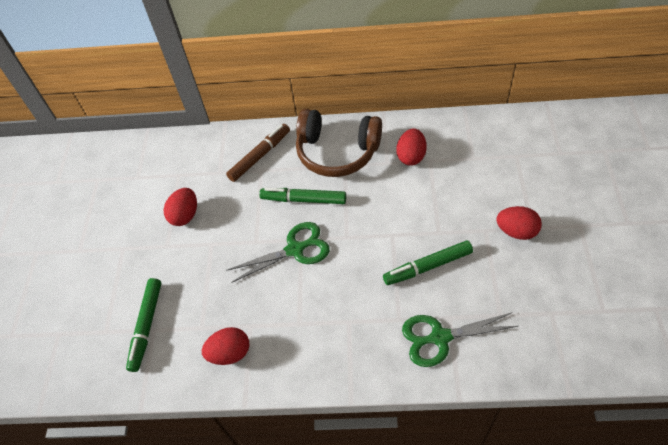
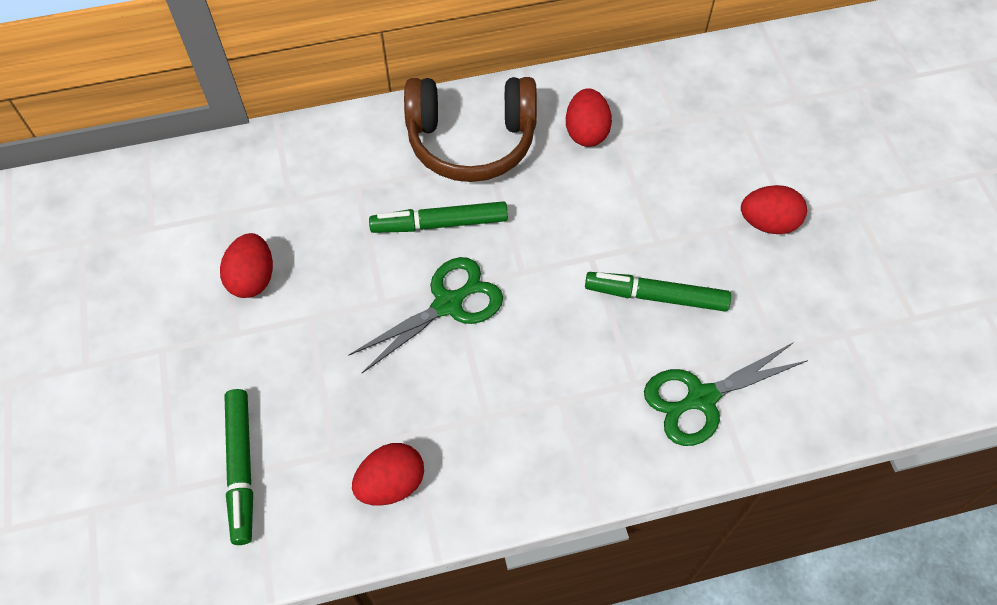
camera: 20 degrees left, 5 degrees up
(260, 156) = (349, 164): brown marker -> none
(428, 266) = (656, 296): green marker -> green marker turned 45 degrees clockwise

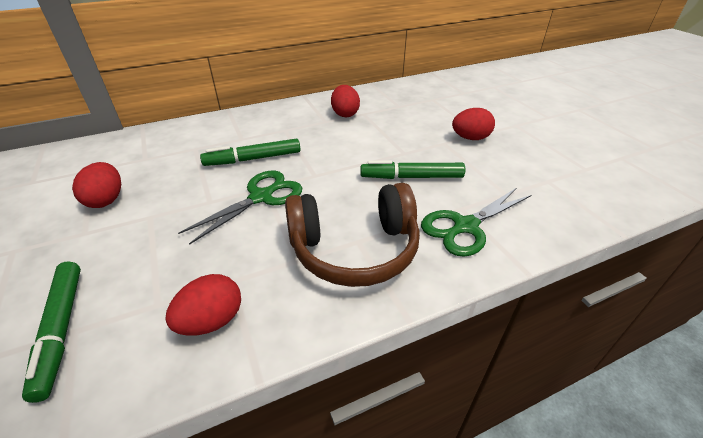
camera: 10 degrees left, 20 degrees down
(471, 141) = (273, 123): brown headphones -> brown headphones (354, 249)

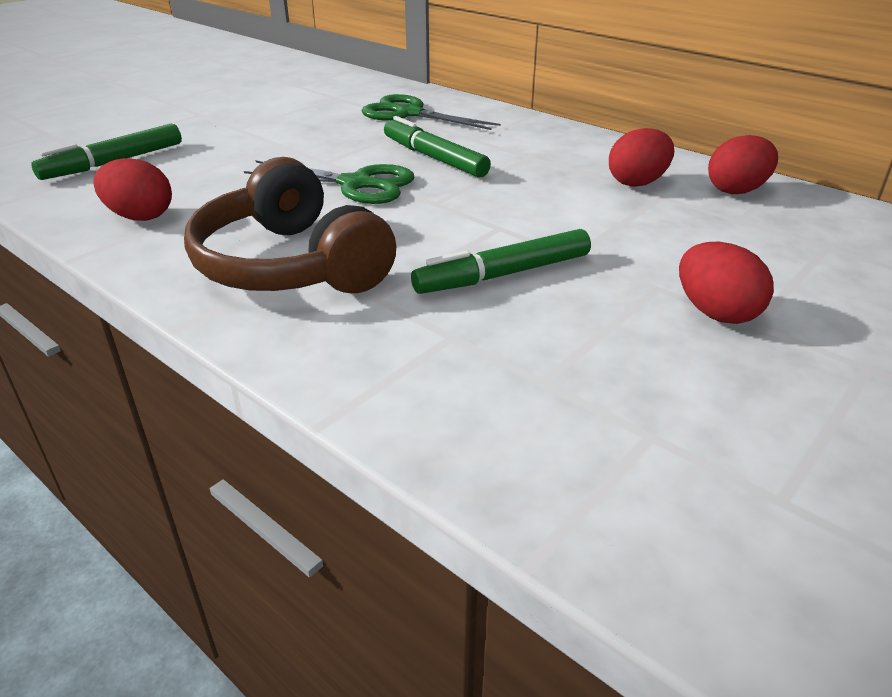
camera: 65 degrees right, 5 degrees down
(106, 200) = (292, 119): red egg -> red egg (736, 190)
(411, 177) = (503, 275): green marker -> green marker turned 90 degrees counterclockwise
(465, 226) = (402, 346): green scissors -> green scissors (409, 114)

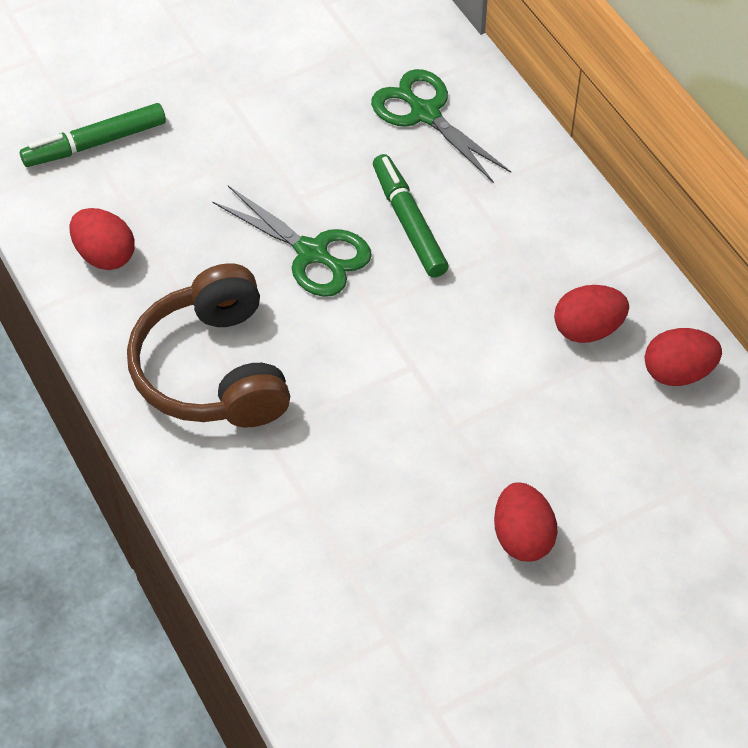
camera: 20 degrees right, 20 degrees up
(503, 275) = (380, 436): green marker -> none

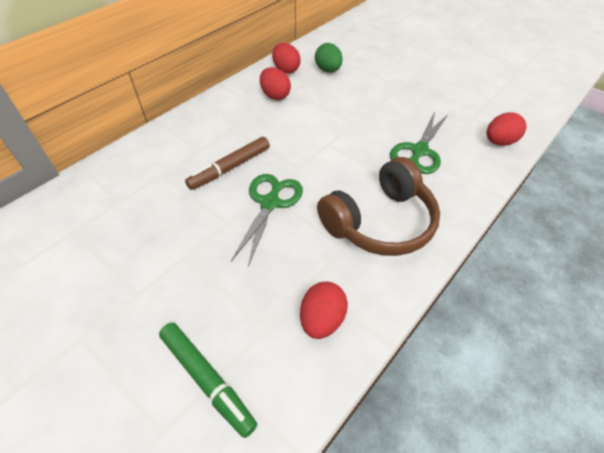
camera: 110 degrees left, 5 degrees down
(409, 222) = (230, 168): green marker -> brown marker
(425, 113) = (137, 182): green scissors -> green scissors (419, 151)
(522, 537) = (396, 93): red egg -> red egg (499, 142)
(652, 447) = (328, 70): none -> green egg

